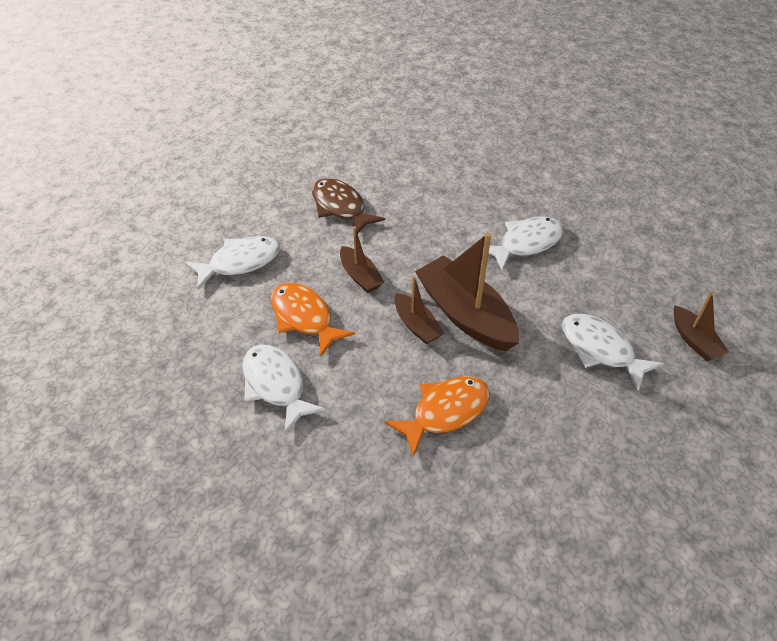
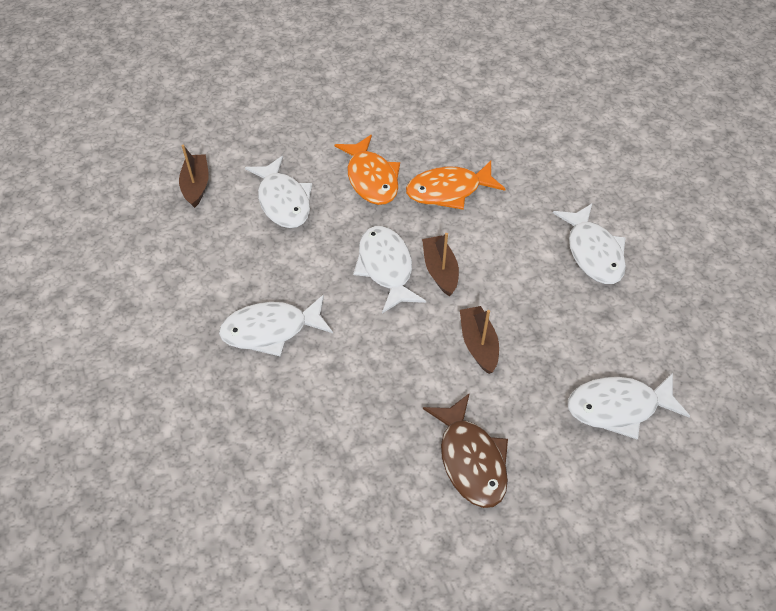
camera: 160 degrees left, 5 degrees up
(304, 318) = (553, 312): orange fish -> orange fish (371, 178)
(465, 314) = (386, 268): brown boat -> white fish

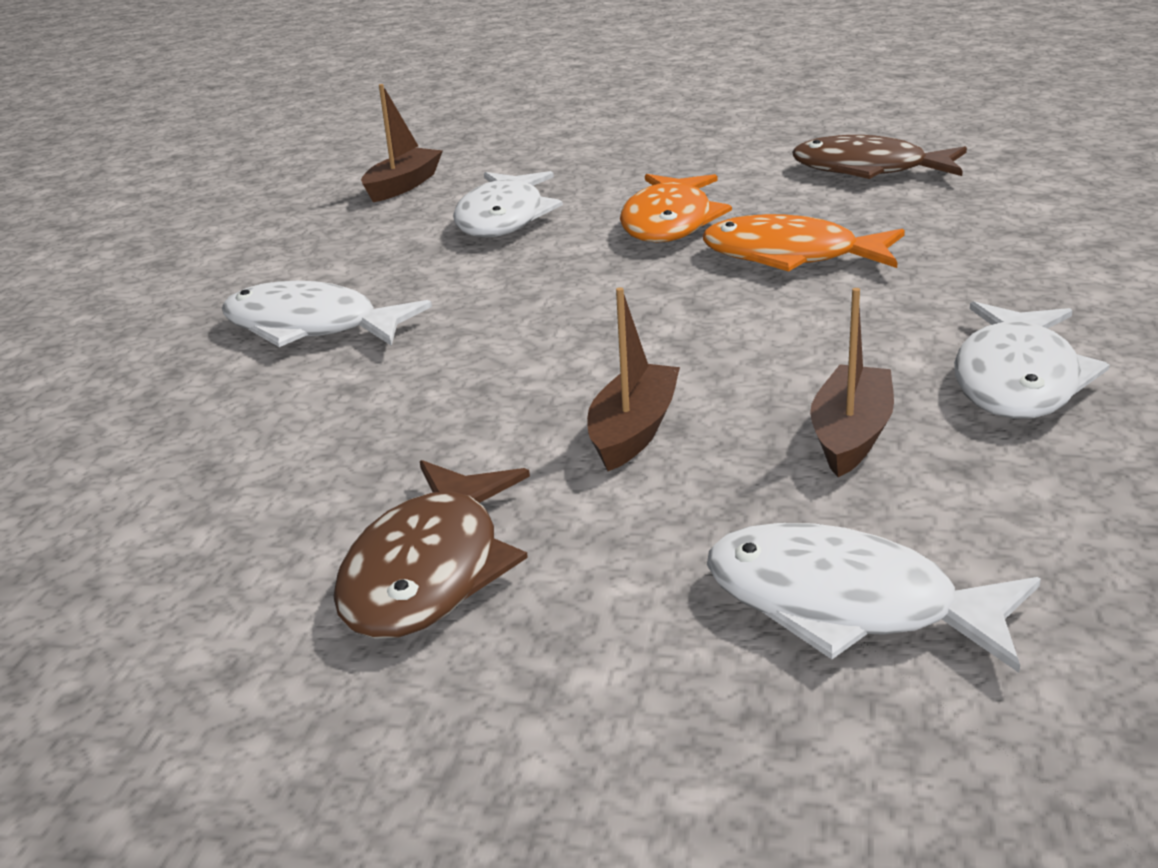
camera: 35 degrees right, 25 degrees down
(386, 268) = (577, 309): white fish -> none
(431, 100) = (869, 170): none -> brown fish
(440, 270) = (668, 332): brown boat -> brown boat (851, 435)

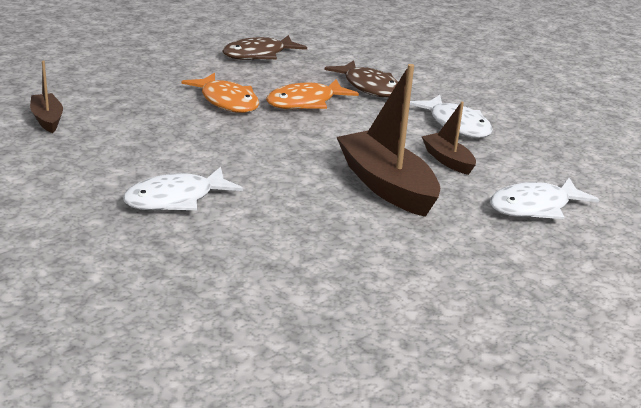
camera: 55 degrees left, 0 degrees up
(429, 570) = (421, 254): brown fish -> brown fish (369, 87)
(503, 218) = (145, 121): white fish -> none
(633, 431) = (387, 186): brown boat -> brown boat, size x1.90

